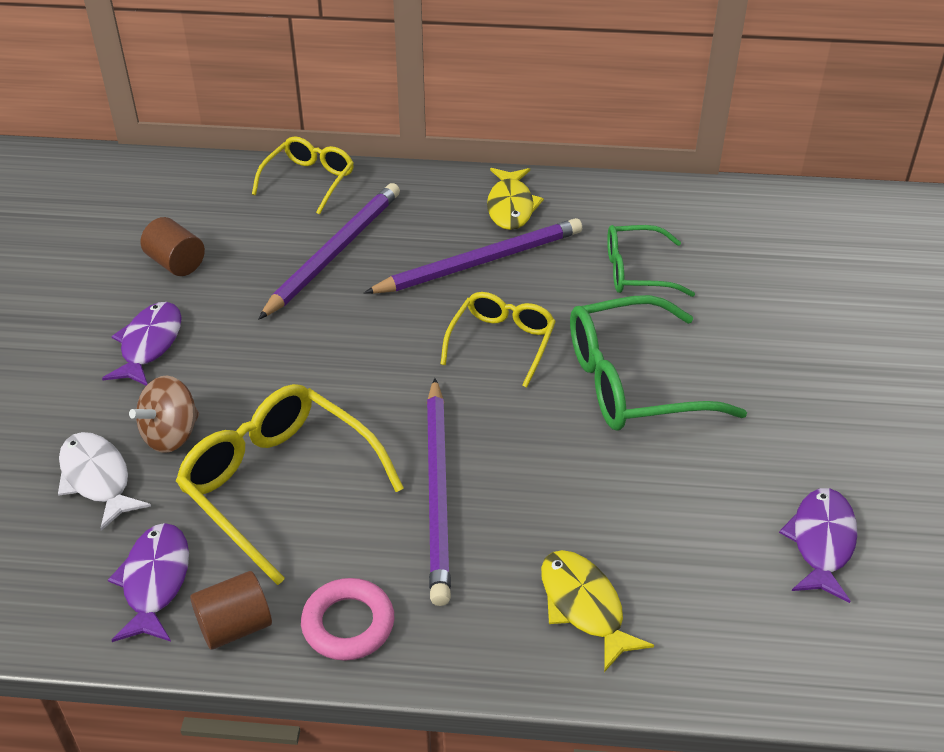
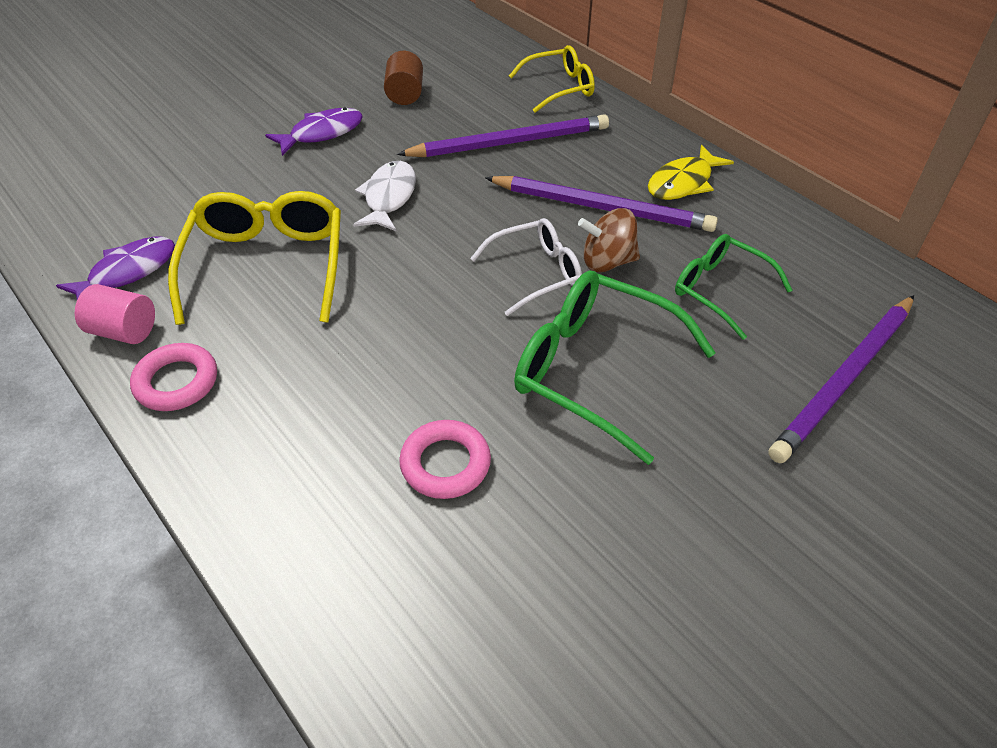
camera: 45 degrees right, 5 degrees up
(97, 479) = (187, 192): white fish -> white fish (389, 197)
(171, 435) = (257, 194): brown spinning top -> brown spinning top (607, 261)
(235, 626) = (124, 331): brown cylinder -> pink cylinder
(438, 492) = (347, 342): purple pencil -> purple pencil (844, 380)
(501, 343) = (536, 273): yellow glasses -> white glasses
(584, 606) = (321, 500): yellow fish -> none
(628, 516) = (445, 464): none -> pink ring
(821, 542) = (569, 620): purple fish -> none

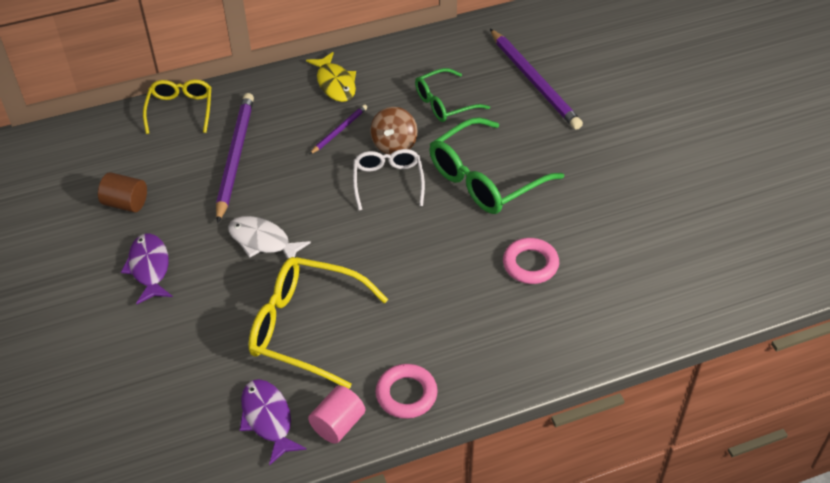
camera: 70 degrees left, 0 degrees up
(602, 208) = (339, 130): purple pencil -> purple pencil, size x0.50

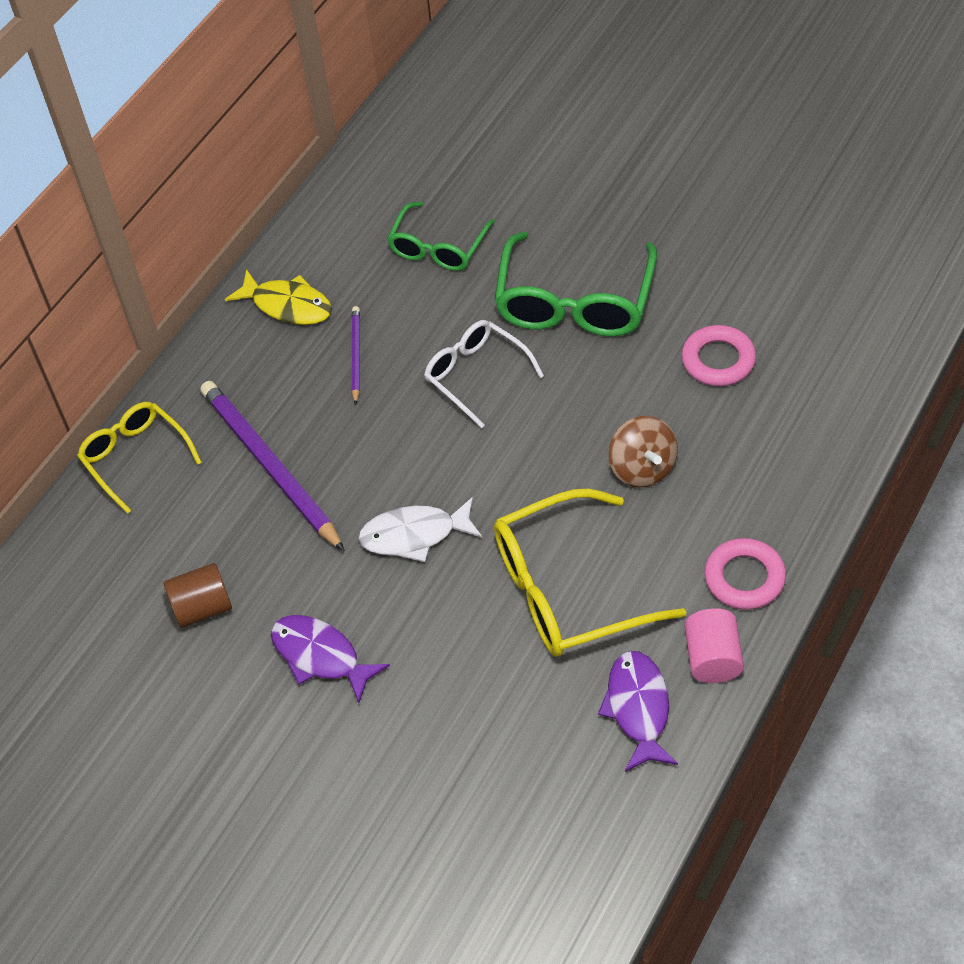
camera: 35 degrees left, 5 degrees up
(268, 419) = (638, 708): purple fish -> purple fish turned 60 degrees clockwise
(394, 145) = (436, 330): brown spinning top -> brown spinning top (642, 468)
(534, 81) = (508, 160): purple pencil -> none

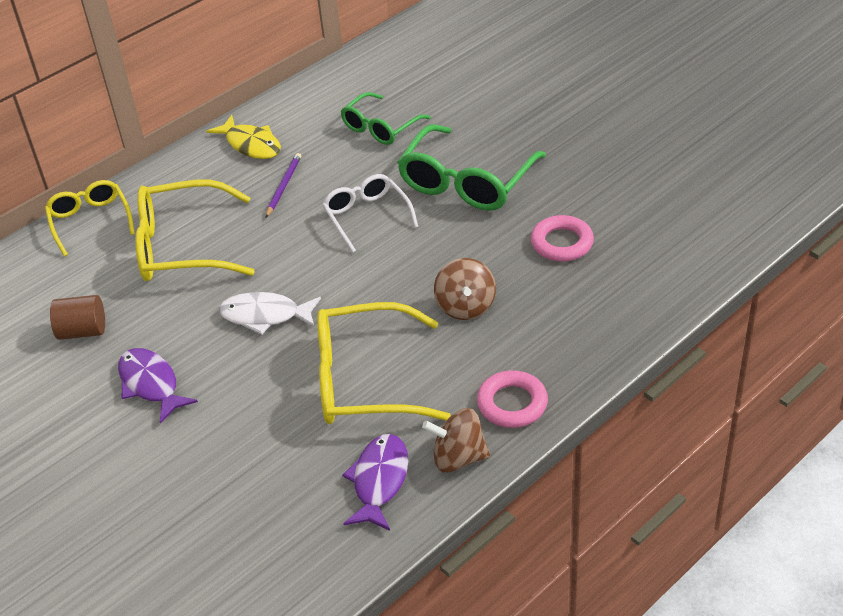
camera: 15 degrees right, 10 degrees down
(270, 466) = (182, 247): purple pencil -> yellow glasses
(713, 658) = (458, 458): pink cylinder -> brown spinning top

